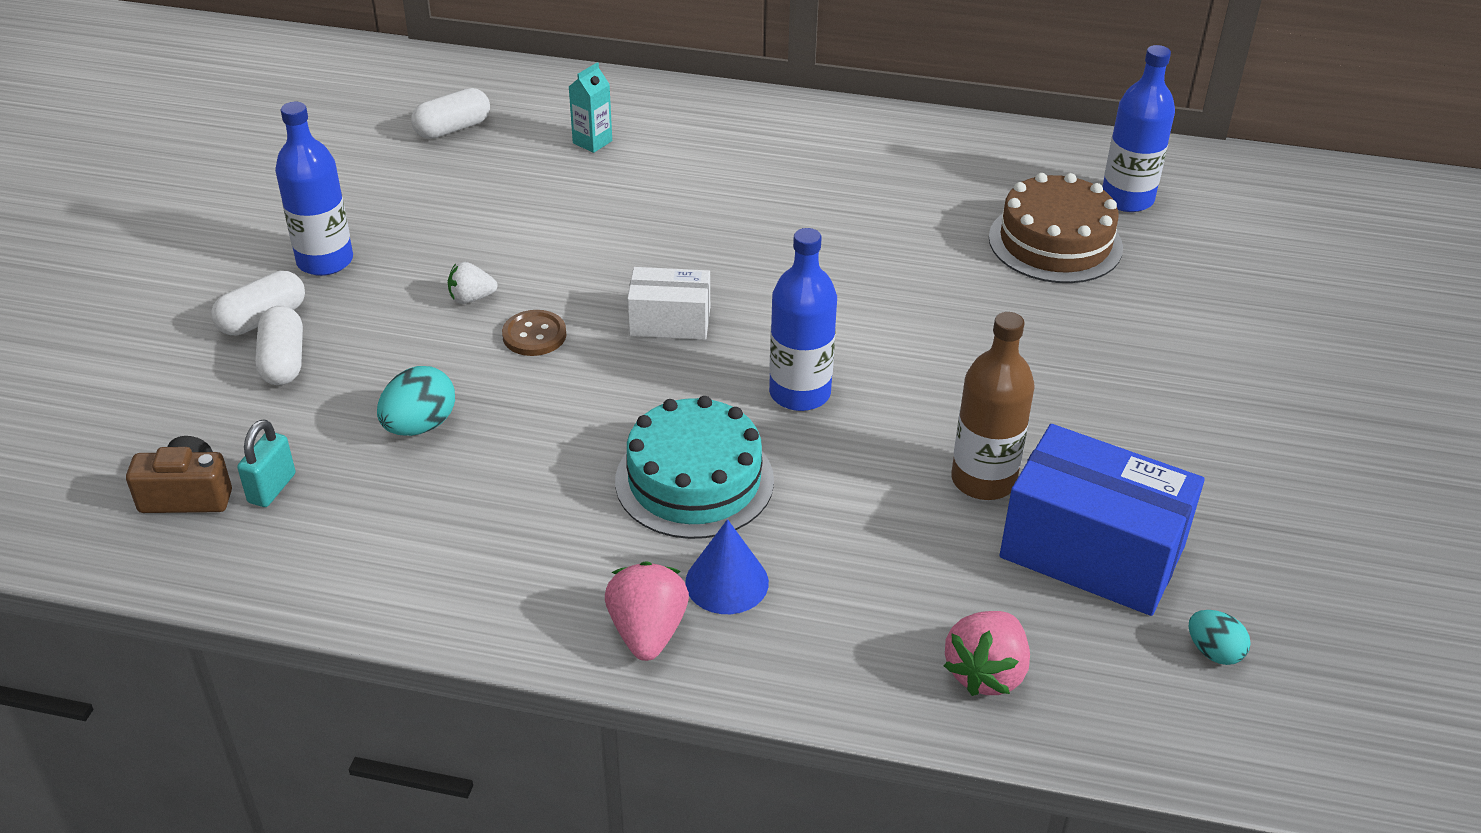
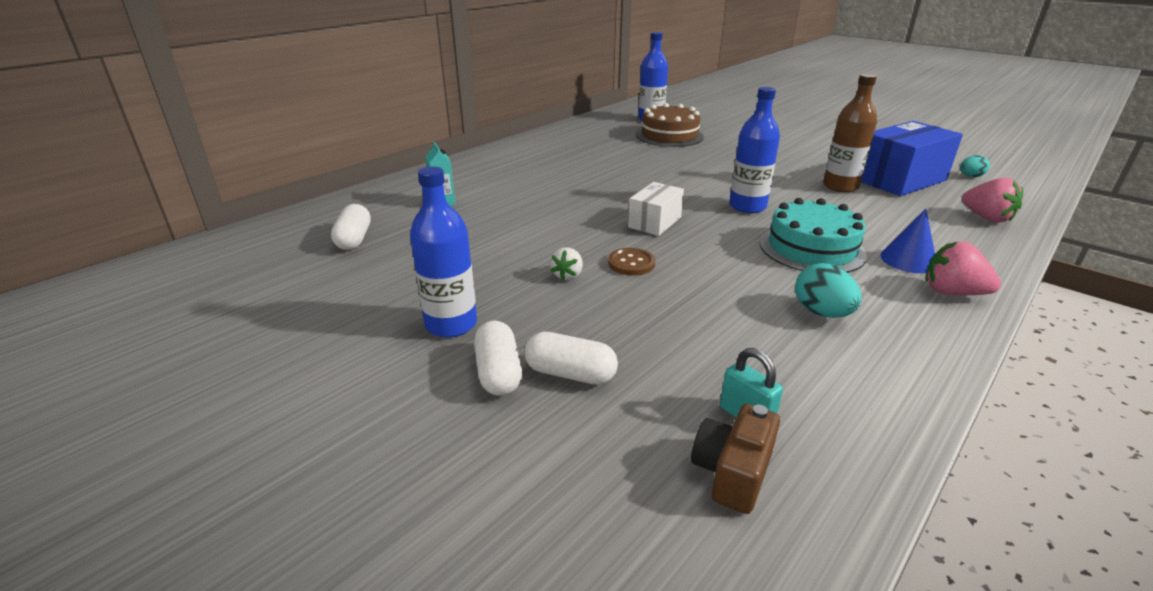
camera: 60 degrees left, 10 degrees down
(420, 426) = (703, 326): turquoise egg -> turquoise egg (821, 313)

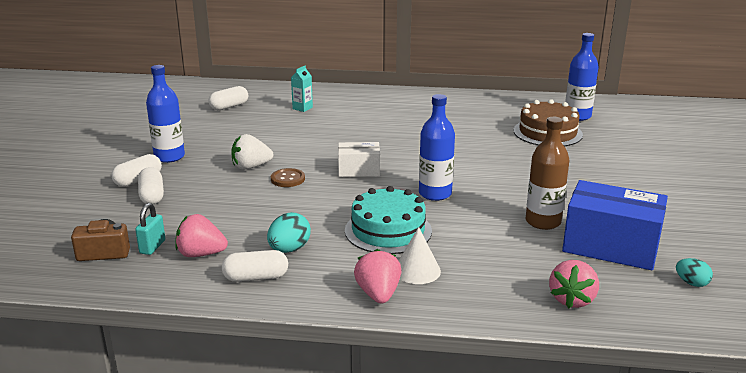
camera: 55 degrees right, 5 degrees down
(568, 275) = (251, 167): white strawberry -> white strawberry, size x1.59
(796, 378) = (201, 254): none -> pink strawberry
(884, 354) = (256, 277): none -> white capsule
(908, 260) = (417, 270): blue cone -> white cone

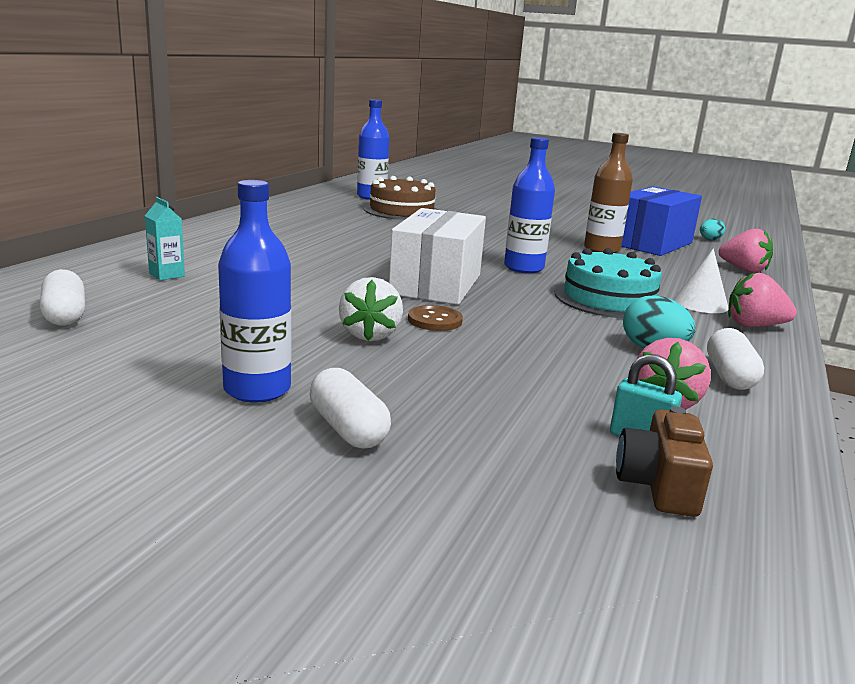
camera: 75 degrees left, 5 degrees down
(152, 196) = (433, 422): white capsule -> none
(359, 170) = (436, 284): white box -> white box, size x1.76

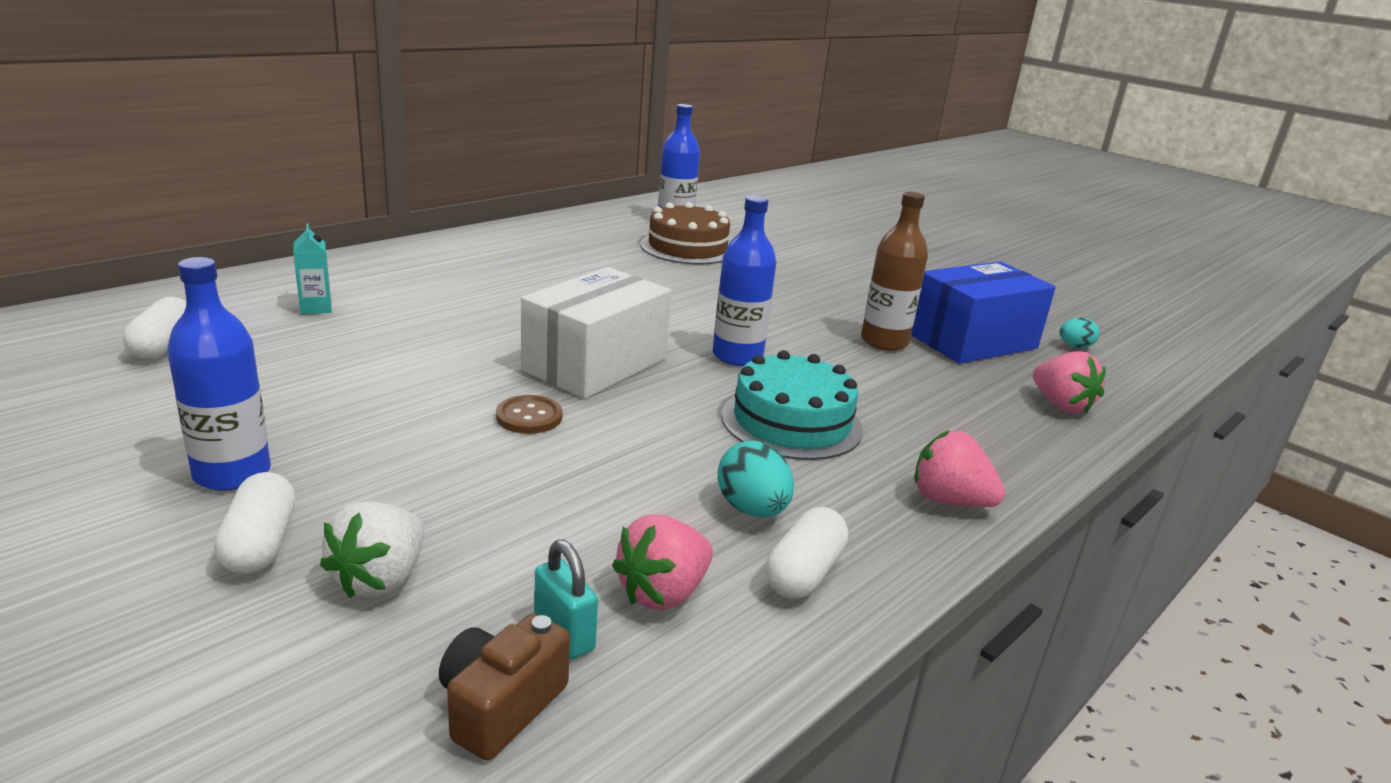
camera: 20 degrees right, 5 degrees up
(370, 335) = (431, 424): white strawberry -> white strawberry (380, 579)
(700, 304) = (916, 451): white cone -> none

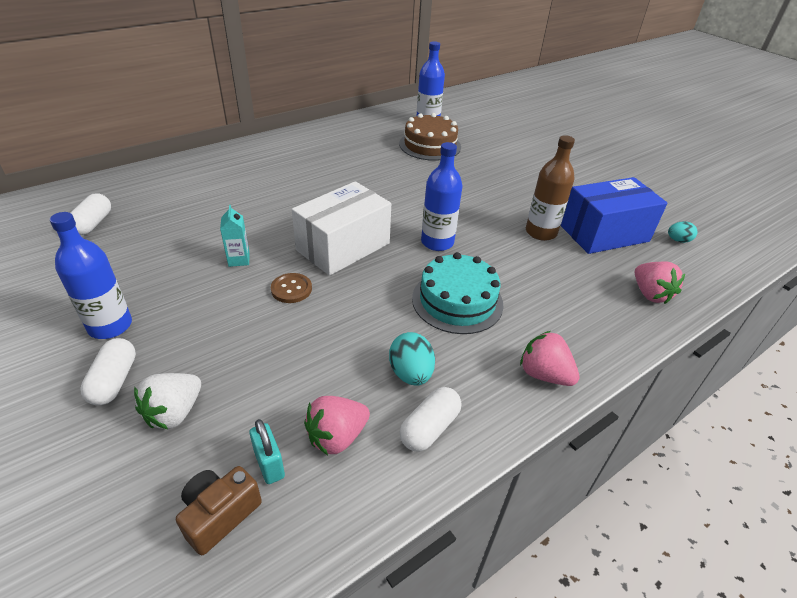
camera: 10 degrees right, 15 degrees up
(316, 308) = (185, 195): turquoise carton -> turquoise carton (239, 260)

